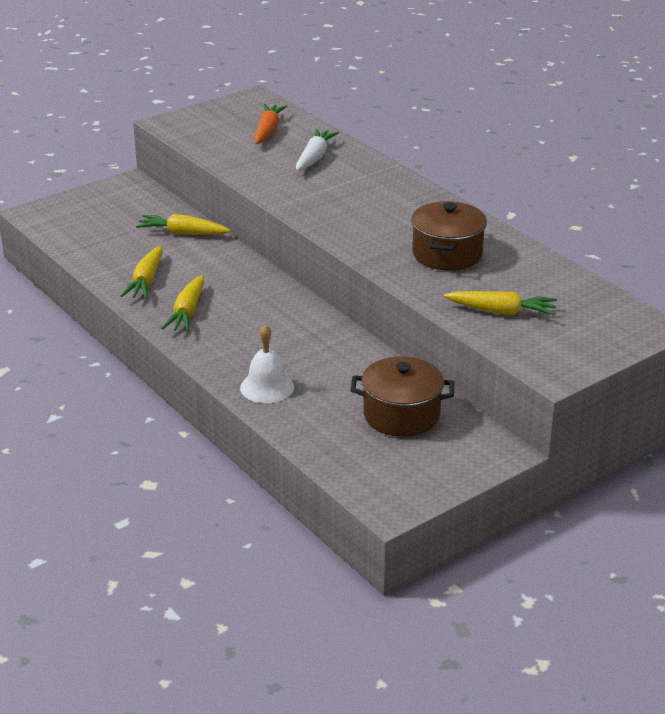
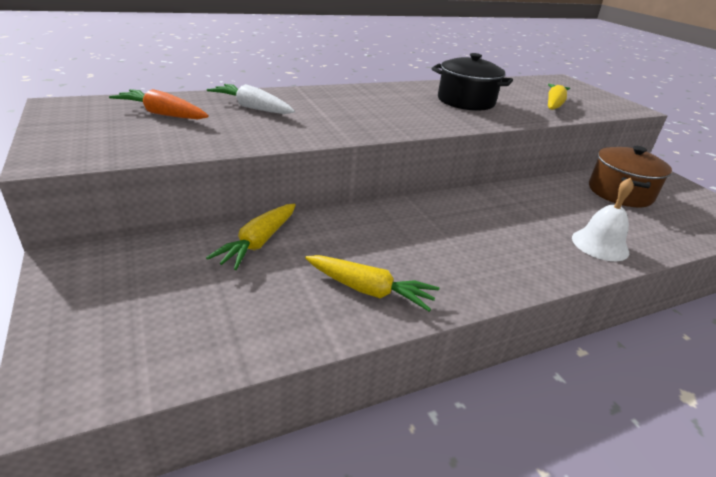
camera: 80 degrees left, 0 degrees up
(187, 312) = (453, 269): yellow carrot -> none
(447, 254) = (466, 101): brown pot -> black pot

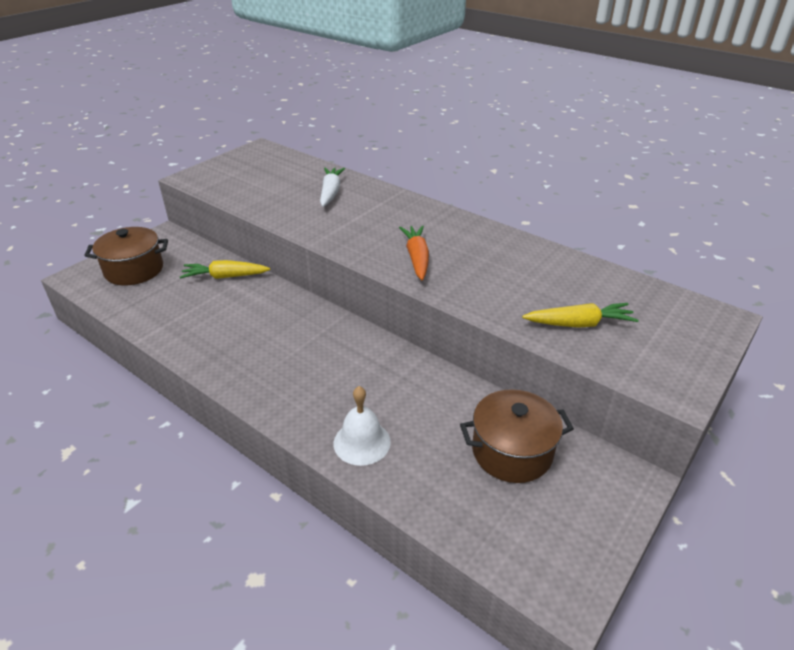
camera: 65 degrees right, 5 degrees up
(133, 316) = (134, 270): none -> brown pot
(162, 114) = (281, 174): orange carrot -> orange carrot (417, 258)
(369, 290) = (201, 333): yellow carrot -> none
(466, 101) = (492, 269): black pot -> none

